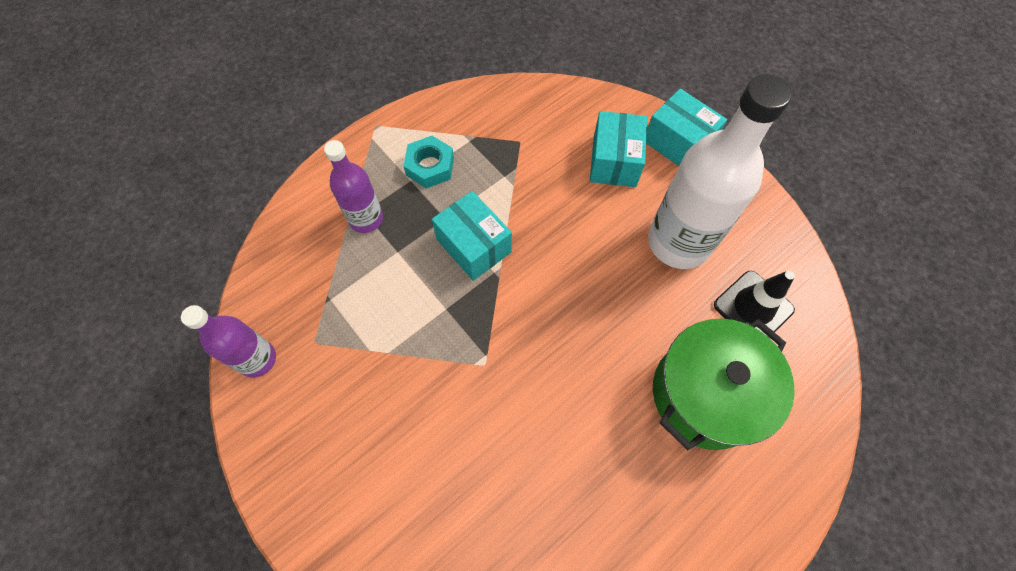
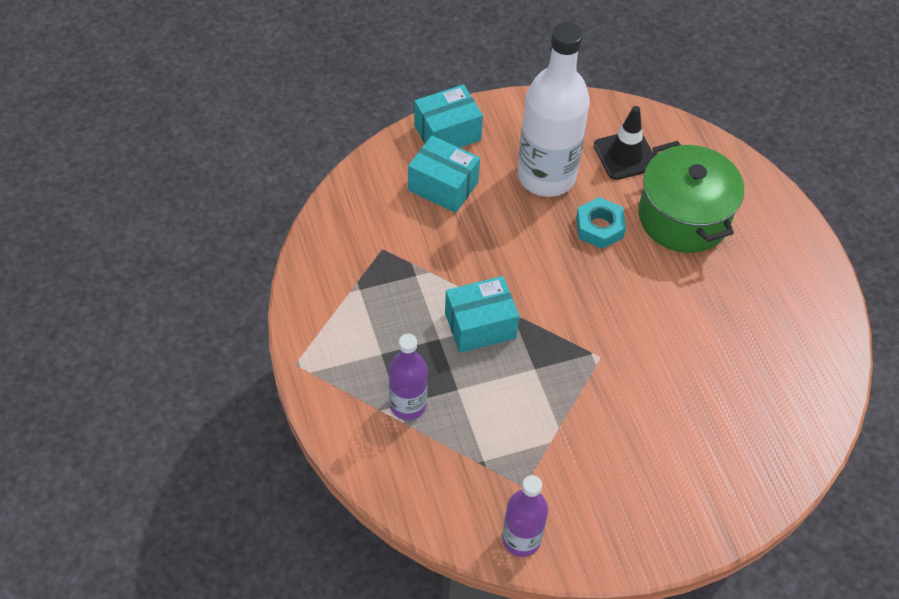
camera: 70 degrees left, 10 degrees down
(430, 166) = (373, 332): turquoise nut -> turquoise nut (599, 227)

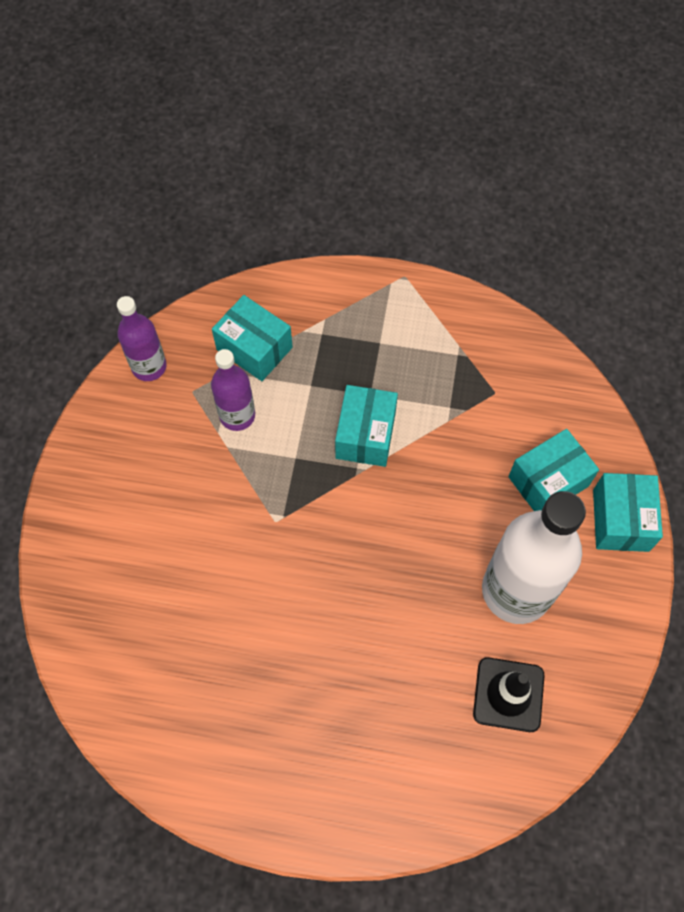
camera: 120 degrees right, 10 degrees up
(408, 405) = (317, 341): purple bottle -> purple bottle (237, 415)
(447, 455) = (254, 348): none -> turquoise box
(599, 227) = (423, 607): turquoise nut -> none
(683, 217) = (394, 706): green pot -> none

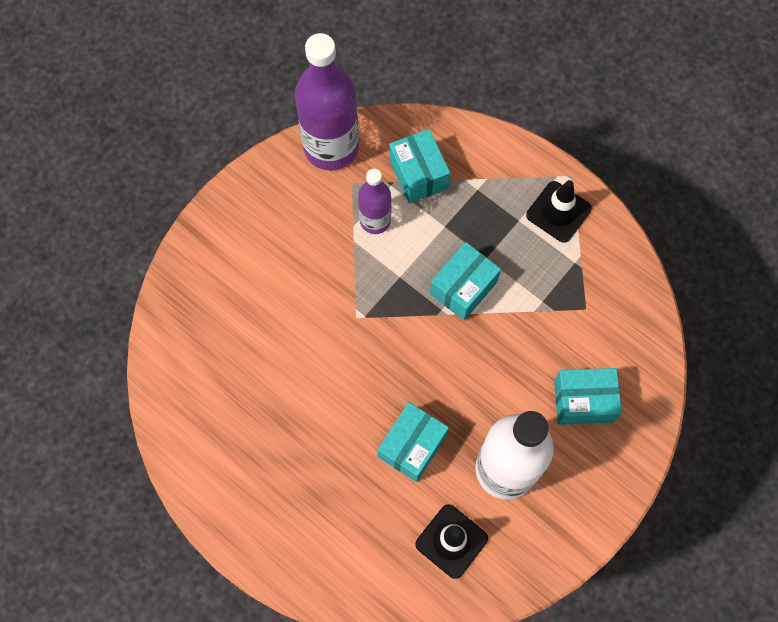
camera: 30 degrees right, 5 degrees up
(149, 367) = (331, 147): purple bottle -> purple bottle, size x1.81
(413, 315) = (558, 212): none -> black traffic cone
(620, 520) = (621, 462): turquoise box -> turquoise box (412, 446)

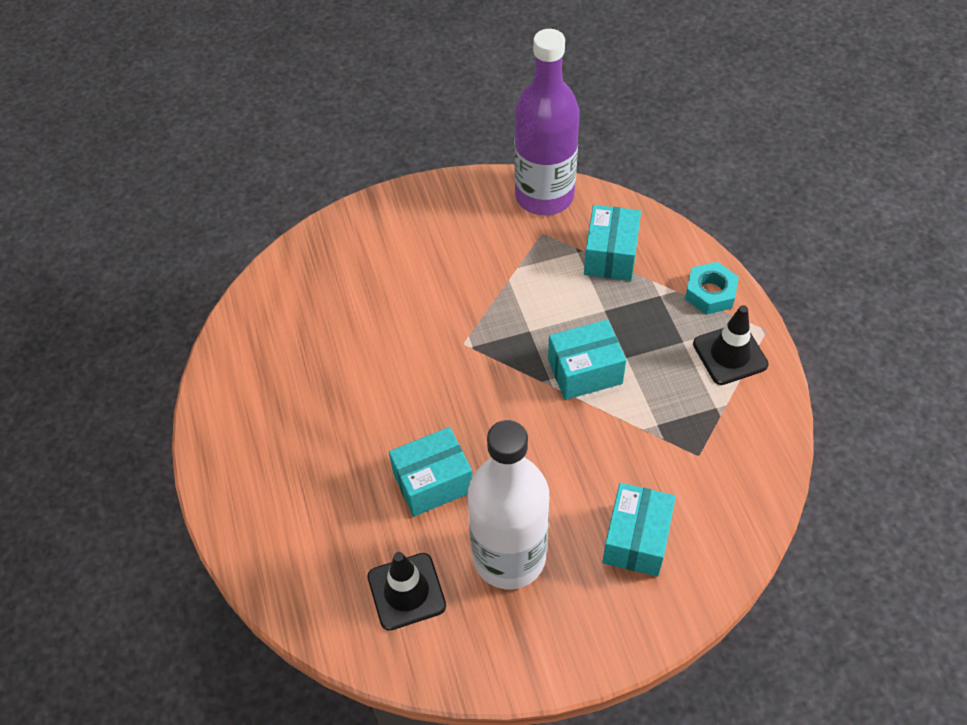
camera: 35 degrees right, 15 degrees down
(375, 220) = (541, 273): purple bottle -> none
(513, 166) = (710, 293): none -> turquoise nut
(583, 401) = (636, 539): turquoise box -> turquoise box turned 75 degrees clockwise

